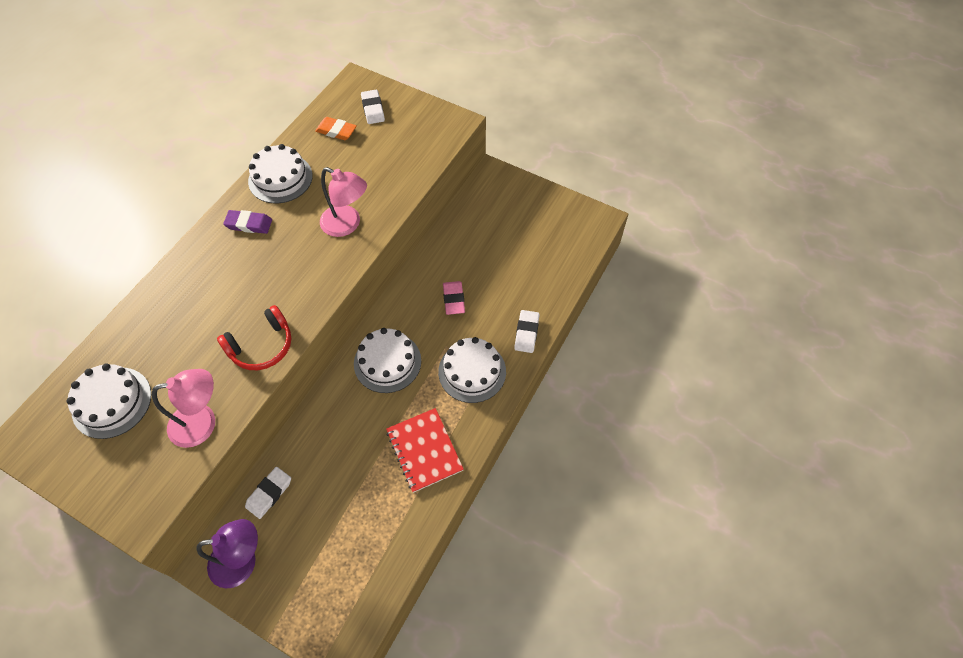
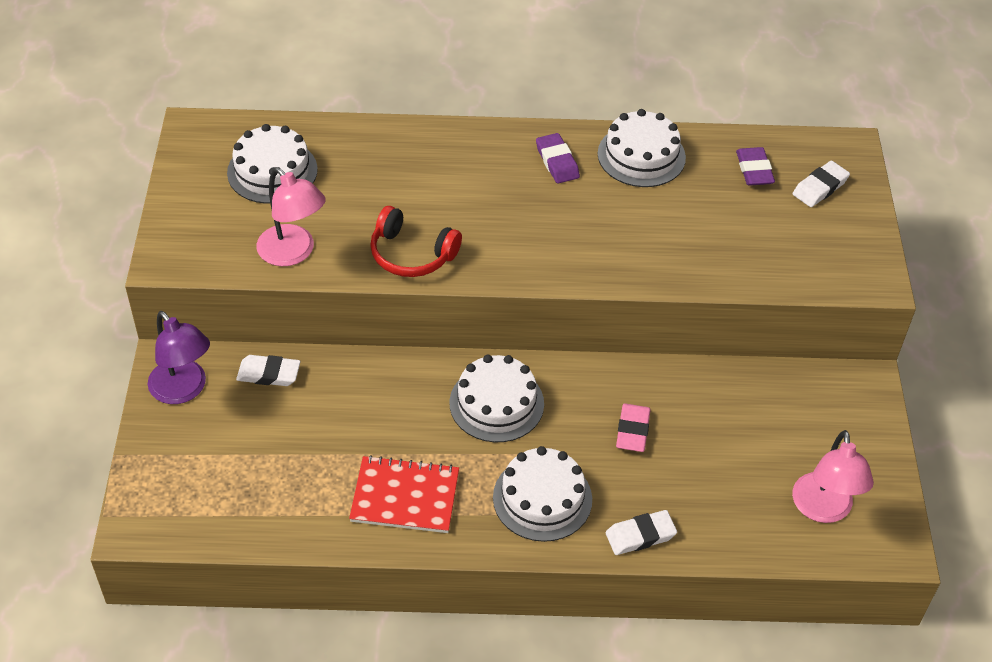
camera: 60 degrees right, 10 degrees down
(336, 131) = (754, 170): orange eraser -> purple eraser
(347, 225) = (625, 249): pink lamp -> pink lamp (823, 509)
(424, 450) = (405, 497): red notebook -> red notebook turned 60 degrees clockwise
(453, 299) = (632, 430): pink eraser -> pink eraser turned 45 degrees counterclockwise

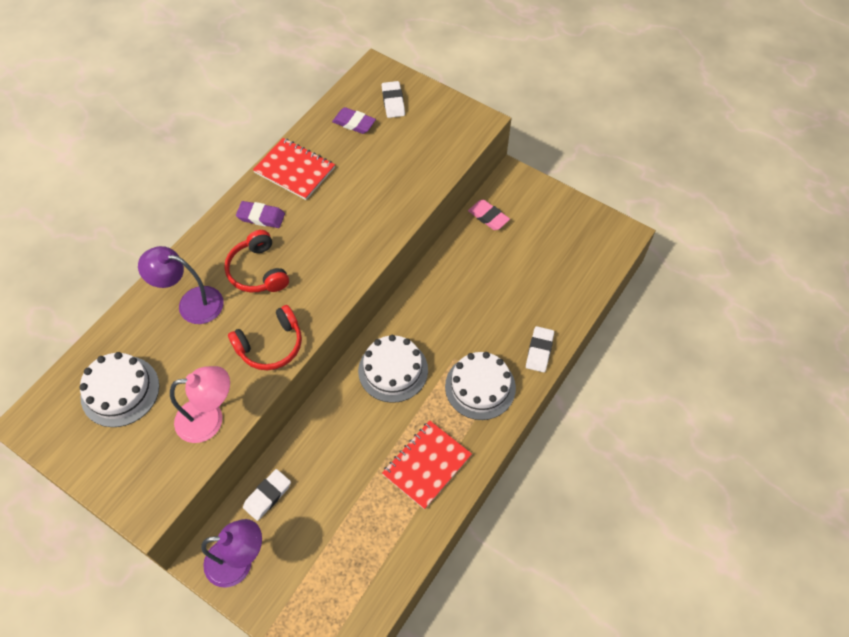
camera: 55 degrees left, 10 degrees up
(408, 167) = (191, 303): none -> purple lamp
(489, 196) = (258, 271): none -> red headphones
(632, 430) = (465, 309): pink eraser -> pink eraser (488, 217)
(641, 155) = (294, 170): white cake -> red notebook
(823, 509) = (579, 251): pink lamp -> none

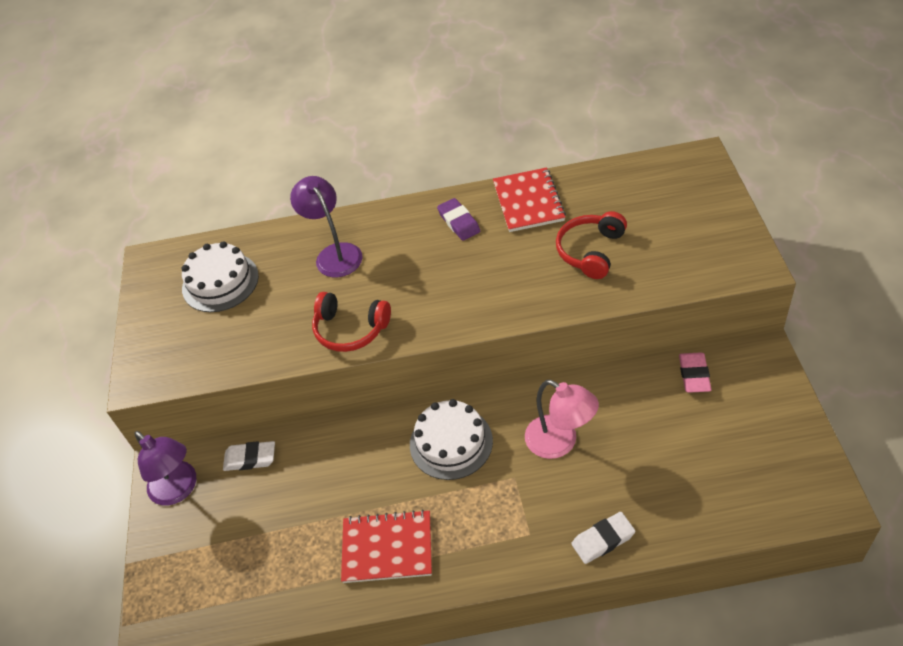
camera: 55 degrees right, 10 degrees down
(209, 419) = (248, 350): pink lamp -> pink lamp (560, 442)
(258, 271) = (407, 264): red headphones -> red headphones (591, 251)
(354, 123) = (625, 193): purple eraser -> none
(393, 102) = (685, 196): white eraser -> none
(480, 387) = (508, 523): white cake -> none

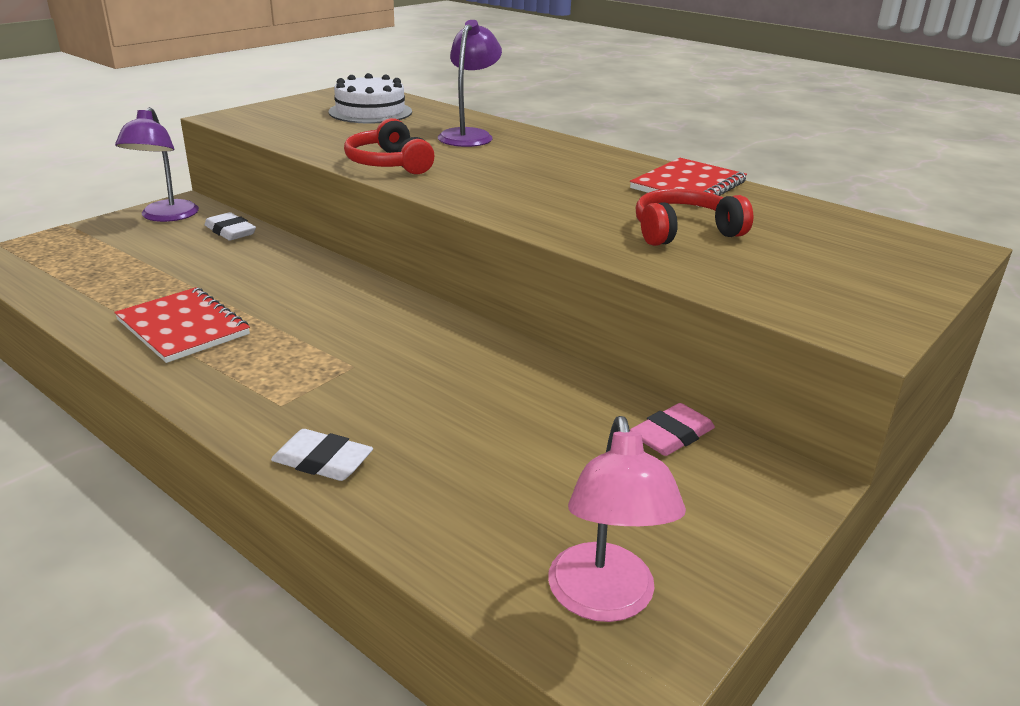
camera: 40 degrees right, 20 degrees down
(451, 442) = (358, 314): white cake -> none
(459, 222) = (599, 166): purple eraser -> none
(560, 442) = (437, 377): pink lamp -> pink lamp (604, 600)

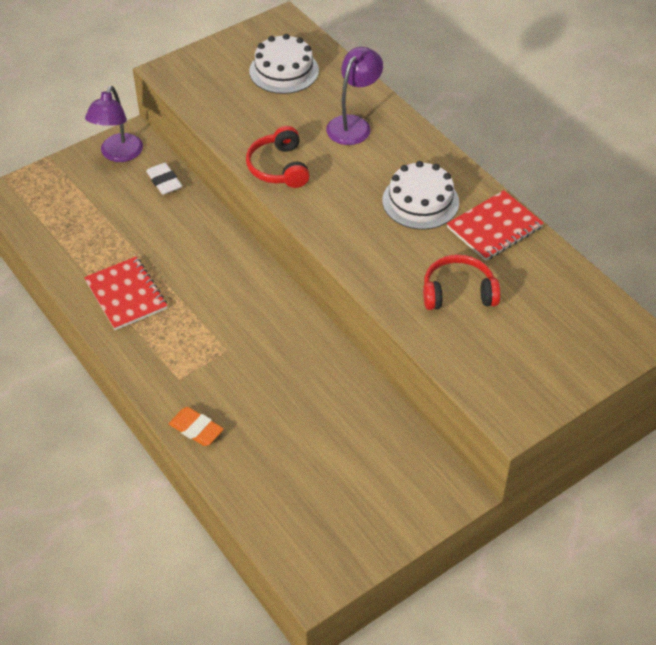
camera: 15 degrees right, 20 degrees up
(322, 461) = (196, 429): white eraser -> orange eraser
(583, 174) = (420, 201): none -> white cake
(604, 600) = (317, 547): pink lamp -> none
(671, 435) = (402, 443): pink eraser -> none

